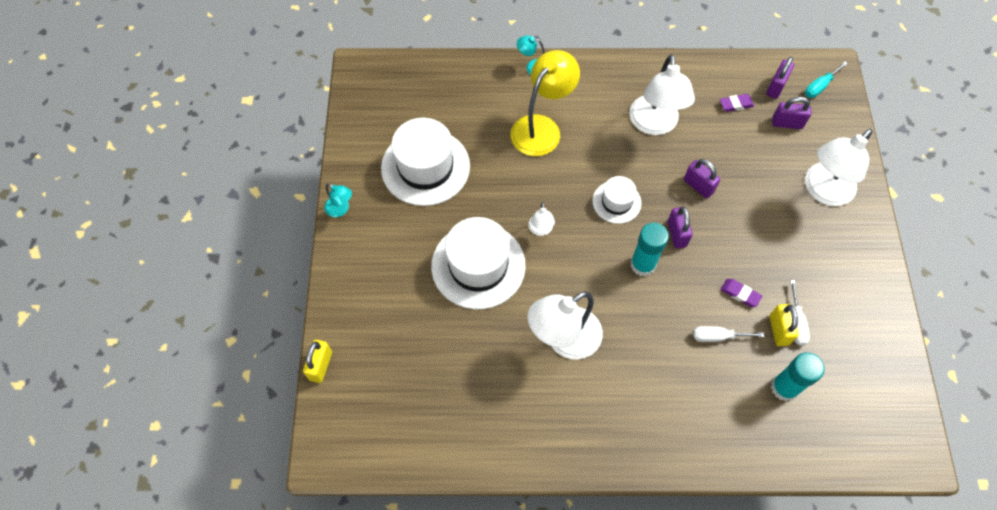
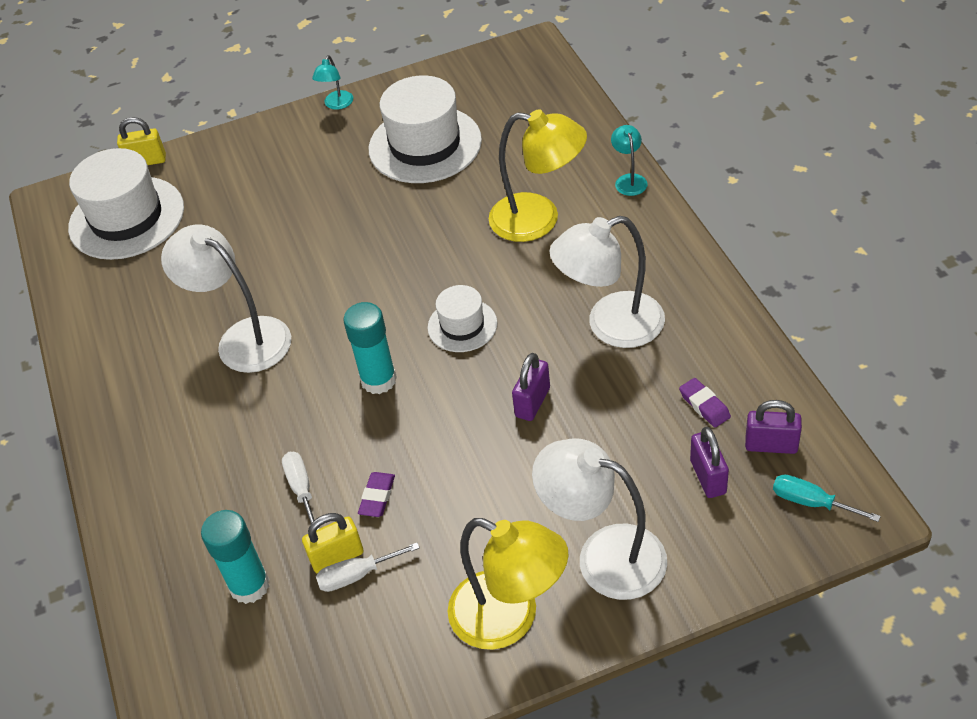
camera: 75 degrees right, 15 degrees down
(478, 265) = (312, 233): white hat -> white hat (126, 218)
(540, 230) = (385, 268): white lamp -> none
(676, 234) = (442, 401): purple padlock -> none
(850, 251) = (510, 618): none -> yellow lamp

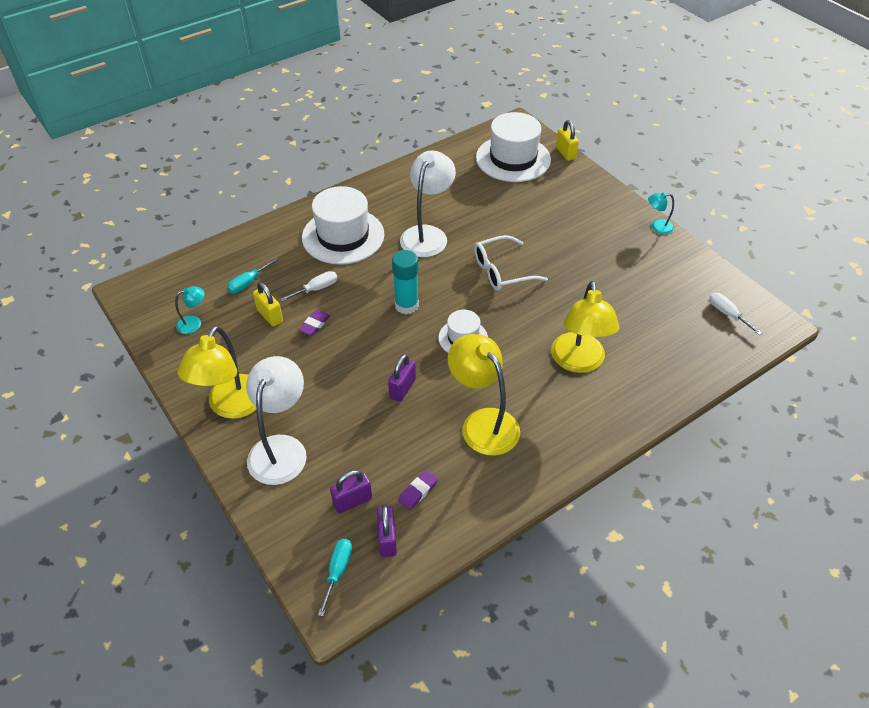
camera: 70 degrees right, 0 degrees up
(249, 585) = (248, 283): turquoise glue stick -> turquoise screwdriver
(353, 266) = (501, 271): none -> white glasses
(357, 575) = (258, 328): white screwdriver -> white screwdriver (727, 314)
(377, 497) = (315, 325): purple eraser -> purple eraser turned 60 degrees counterclockwise
(425, 145) = (634, 282): white hat -> white hat (343, 236)
(532, 402) = (402, 388): purple padlock -> purple padlock turned 75 degrees counterclockwise
(611, 325) = (483, 422): white lamp -> yellow lamp
(629, 180) = (642, 412): turquoise lamp -> turquoise lamp (194, 323)

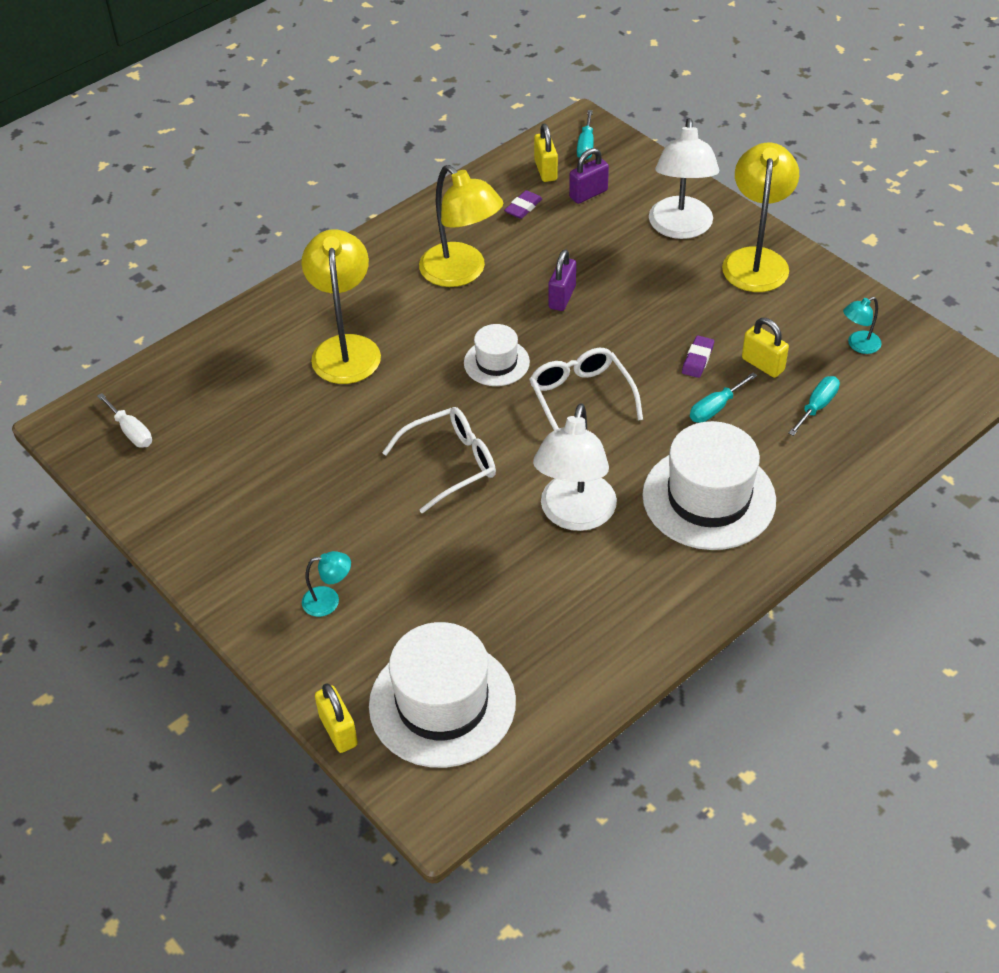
camera: 175 degrees right, 0 degrees up
(316, 289) = (715, 408): white screwdriver -> turquoise screwdriver
(387, 539) = (545, 170): purple padlock -> yellow padlock
(406, 305) = (581, 398): turquoise glue stick -> white glasses
(657, 227) = (195, 571): turquoise lamp -> turquoise lamp (329, 601)

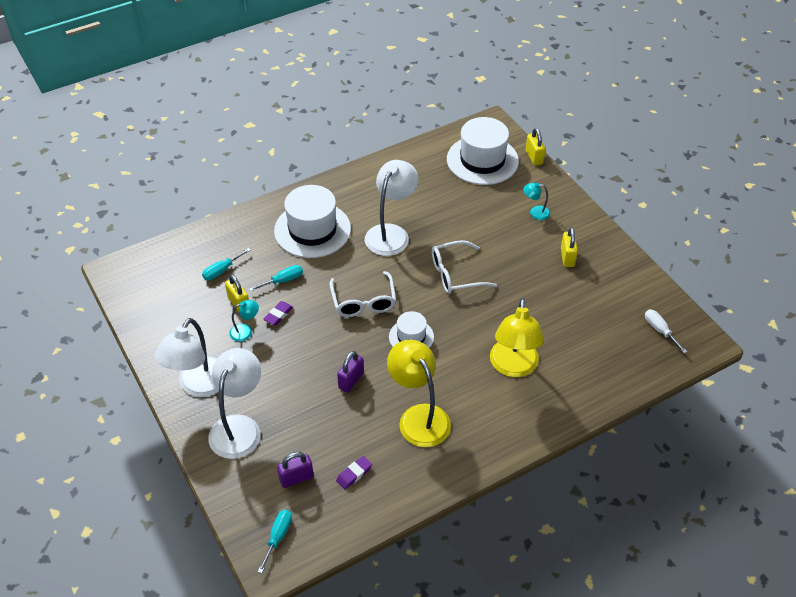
camera: 170 degrees left, 0 degrees up
(545, 170) = (323, 513): yellow padlock -> yellow padlock (567, 257)
(756, 260) = (198, 386): yellow lamp -> white lamp
(858, 345) = (171, 306): turquoise lamp -> turquoise lamp (245, 331)

